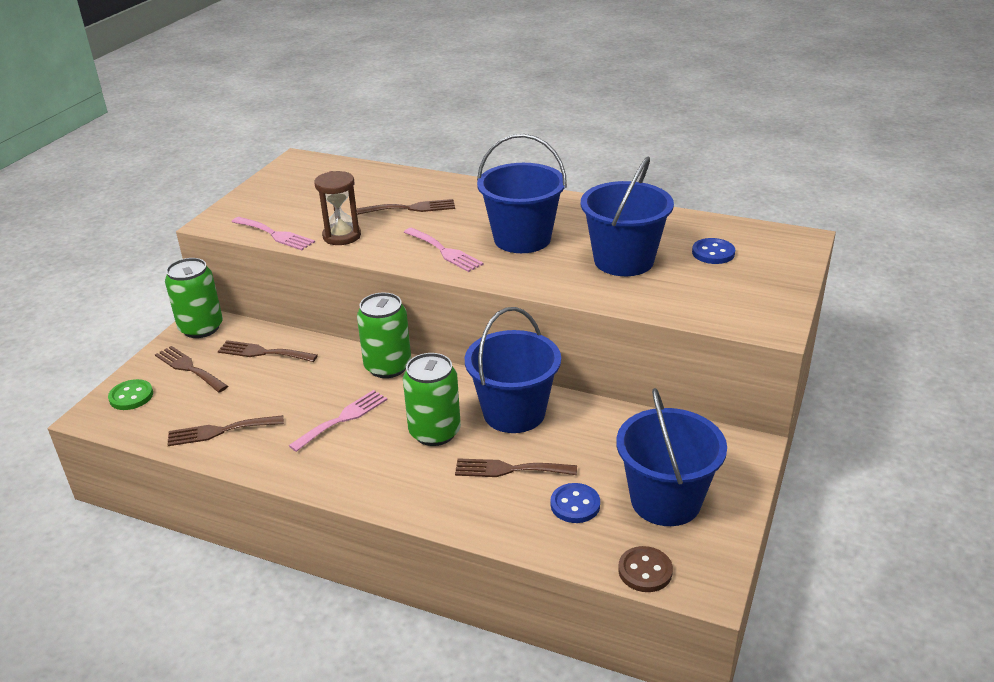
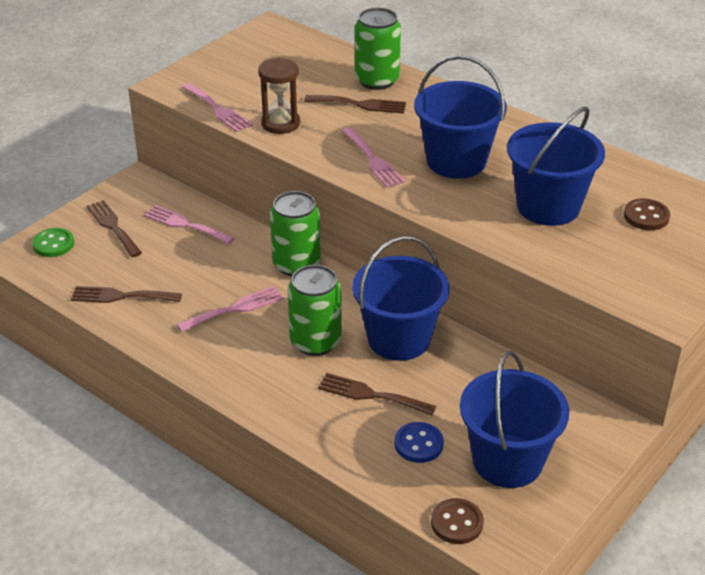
camera: 15 degrees right, 5 degrees up
(201, 328) = (136, 187): green can -> green can (377, 80)
(263, 352) = (185, 224): brown fork -> pink fork
(713, 253) = (646, 216): blue button -> brown button

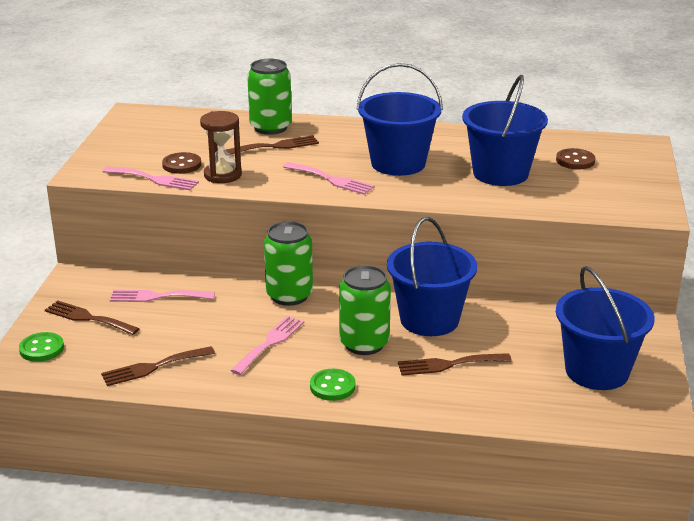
camera: 30 degrees left, 10 degrees down
(247, 375) = (332, 386): none -> green button
(418, 444) = (521, 384): blue button -> none
(457, 523) = (605, 425): brown button -> brown button (182, 165)

